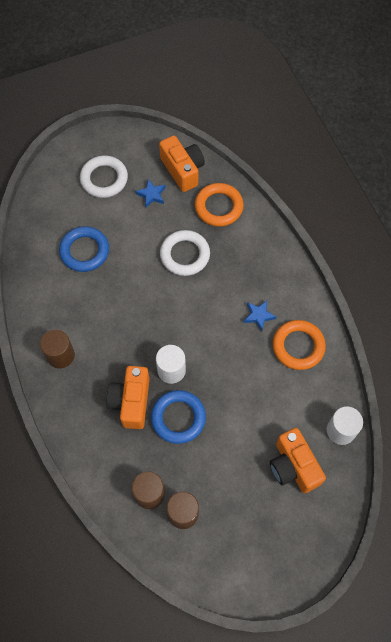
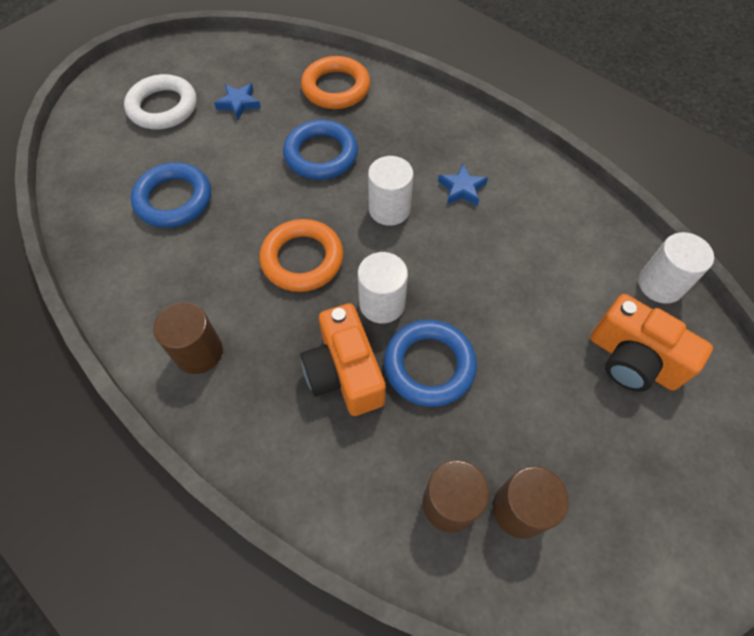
camera: 25 degrees left, 5 degrees down
(183, 170) = (267, 65): orange camera -> none
(185, 255) = (321, 155): white ring -> blue ring
(207, 311) = (389, 209): none -> white cylinder
(298, 346) = (535, 205): orange ring -> orange ring (302, 259)

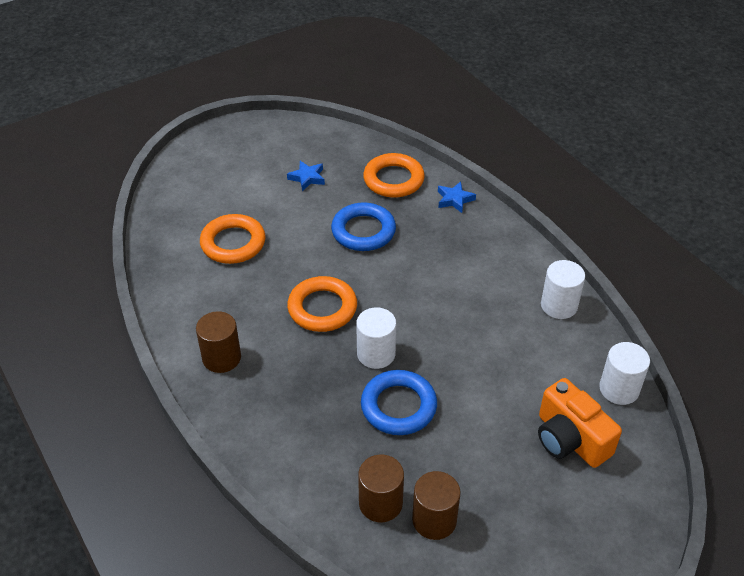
camera: 15 degrees right, 15 degrees down
(163, 107) = (244, 170): white ring -> none
(174, 199) = (233, 243): blue ring -> orange ring
(344, 373) = (329, 397): orange camera -> none
(389, 209) = (406, 284): white cylinder -> white cylinder (559, 305)
(462, 189) = (474, 281): blue star -> blue star (454, 199)

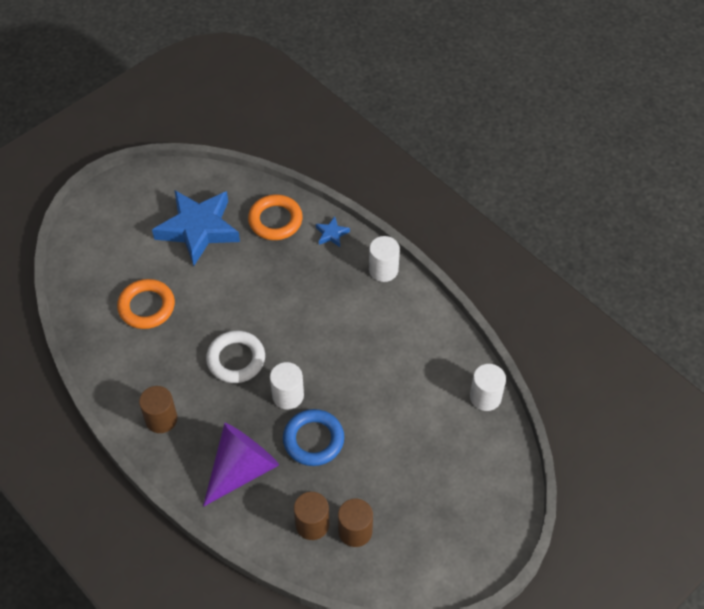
camera: 10 degrees left, 10 degrees up
(305, 426) = (241, 469): none -> purple cone
(307, 178) = (198, 229): blue star -> blue star, size x2.48
(322, 308) = (236, 359): orange ring -> white ring
(363, 231) = (257, 278): blue ring -> none
(559, 305) = (431, 327): white cylinder -> white cylinder (383, 270)
(570, 439) = (451, 447): orange camera -> none

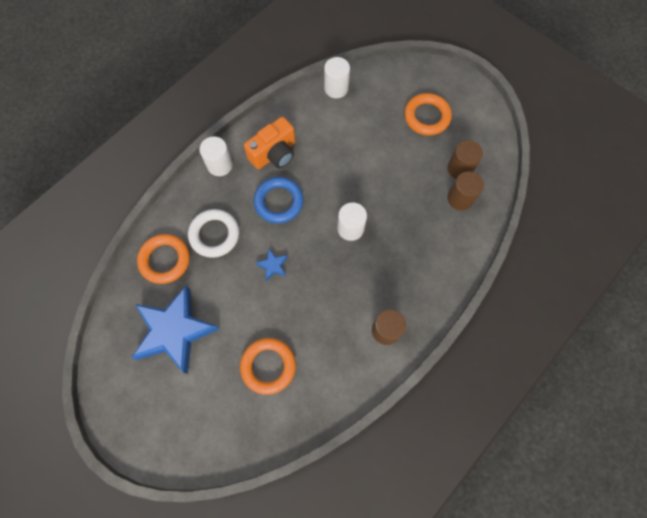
camera: 95 degrees left, 15 degrees up
(236, 359) = (319, 275): white ring -> white ring (214, 235)
(241, 469) = (422, 256): purple cone -> none
(313, 440) = (388, 204): blue ring -> blue ring (279, 202)
(332, 234) = (181, 209): blue star -> blue star (273, 265)
(394, 324) = (274, 154): none -> orange camera
(436, 501) = (426, 117): none -> orange ring

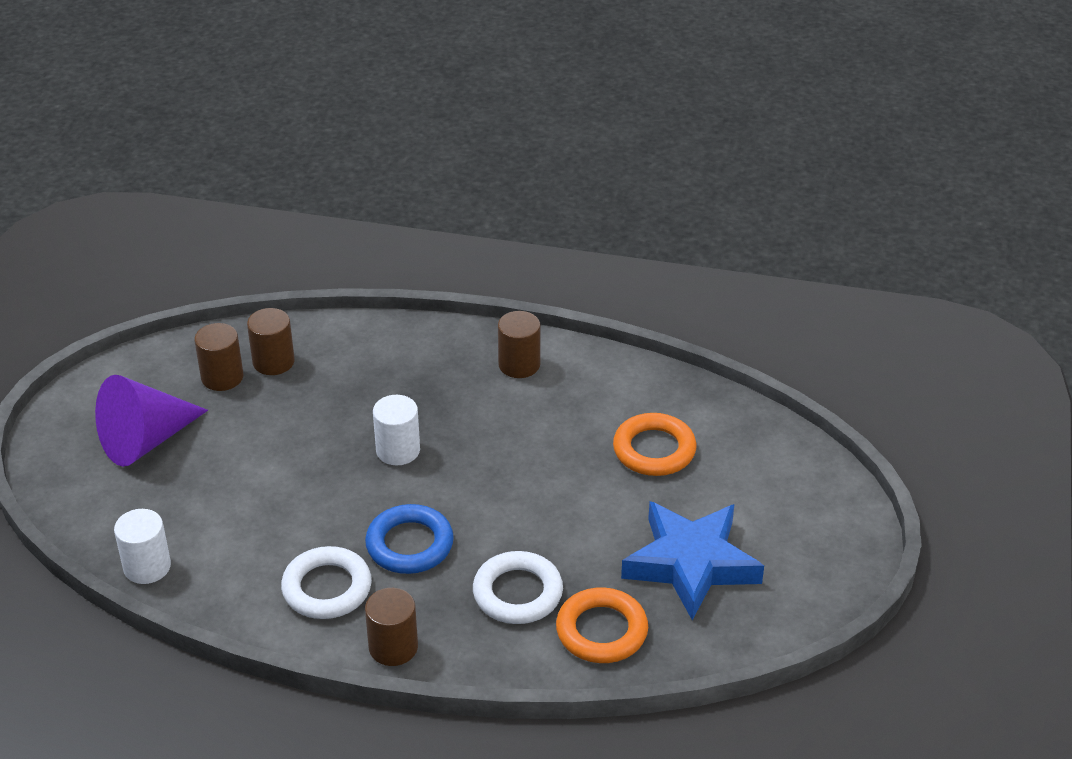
camera: 120 degrees left, 30 degrees down
(220, 165) = (393, 647): white cylinder -> brown cylinder
(273, 265) = (515, 506): blue star -> none
(274, 154) = (327, 588): orange camera -> white ring
(426, 117) = (146, 440): orange ring -> purple cone

